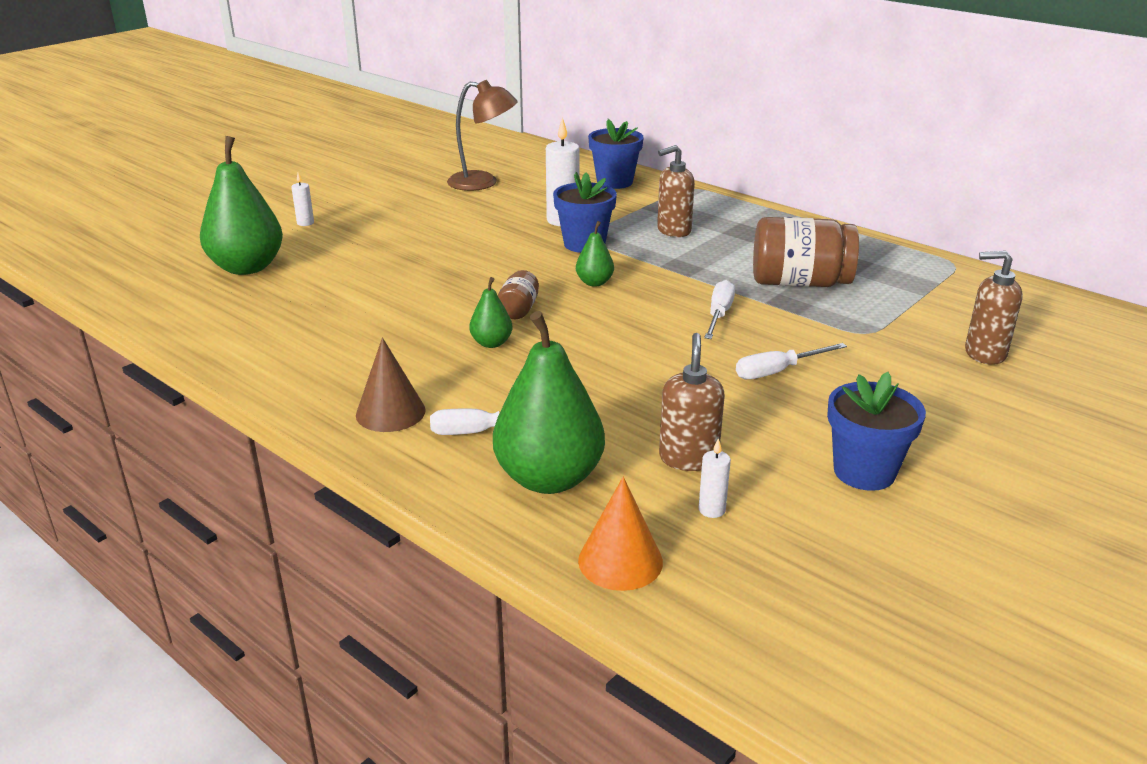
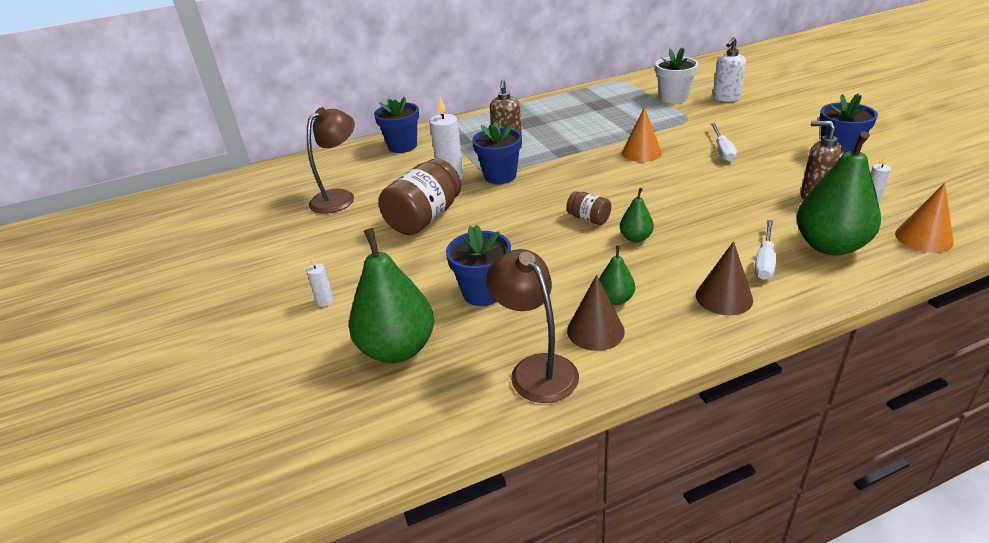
camera: 60 degrees left, 5 degrees up
(235, 331) = (536, 369): none -> brown lamp
(302, 349) = (595, 331): none -> brown cone
(345, 284) = (483, 293): none -> blue flower pot
(594, 282) = (566, 183): green pear -> green pear (615, 299)
(719, 314) = (641, 152): white screwdriver -> orange cone
(799, 283) = (615, 122): brown jar -> brown jar (424, 218)
(934, 311) = (673, 98): none -> white flower pot
(984, 353) = (726, 98): brown soap dispenser -> white soap dispenser

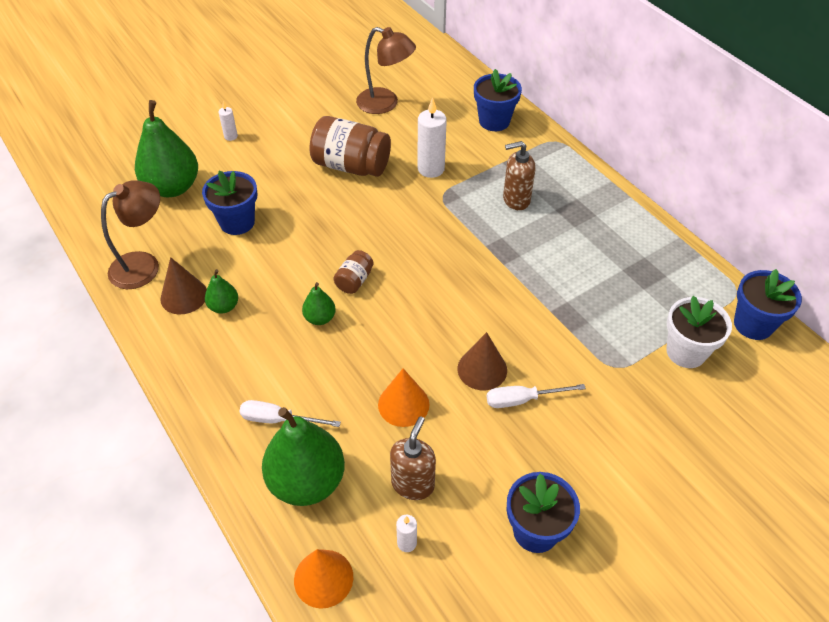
camera: 75 degrees right, 15 degrees up
(500, 176) = (436, 205): blue flower pot -> blue flower pot (753, 324)
(641, 152) = (506, 319): orange cone -> orange cone (403, 404)
(724, 297) = (223, 383): brown cone -> brown cone (482, 369)
(726, 98) = (701, 415): white soap dispenser -> none

